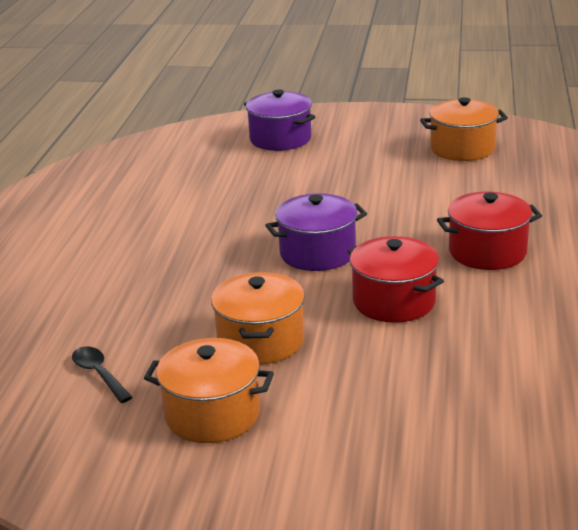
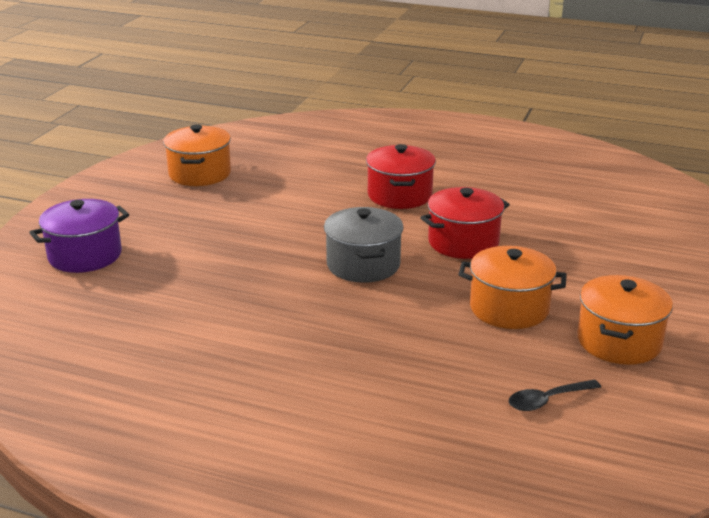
camera: 80 degrees left, 0 degrees up
(317, 253) = (363, 265): purple pot -> grey pot

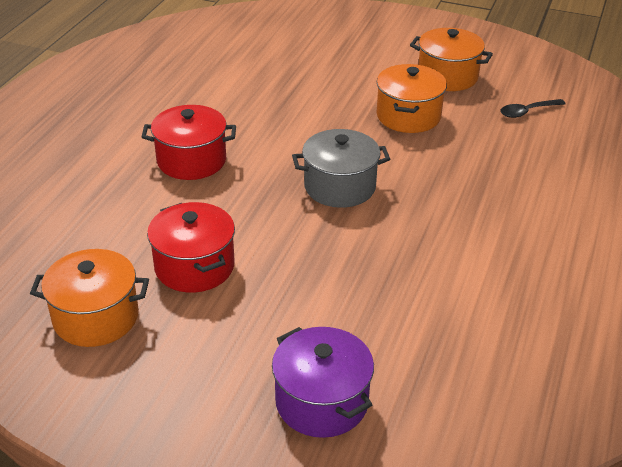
camera: 90 degrees left, 10 degrees up
(463, 242) = (297, 129): red pot -> red pot (194, 266)
(547, 400) = (527, 112): black spoon -> black spoon turned 90 degrees clockwise

